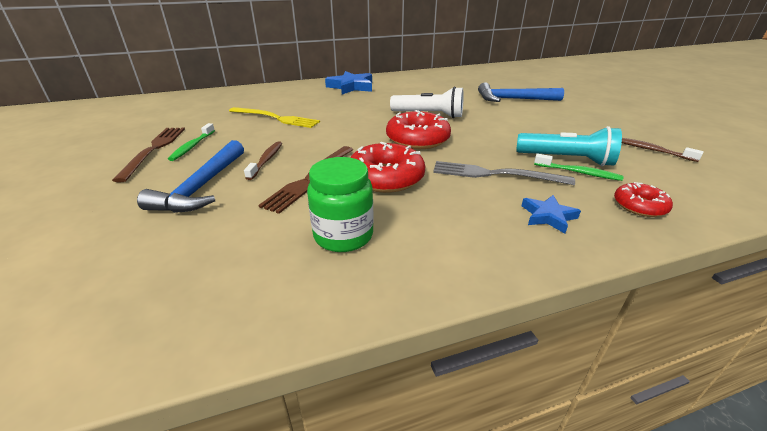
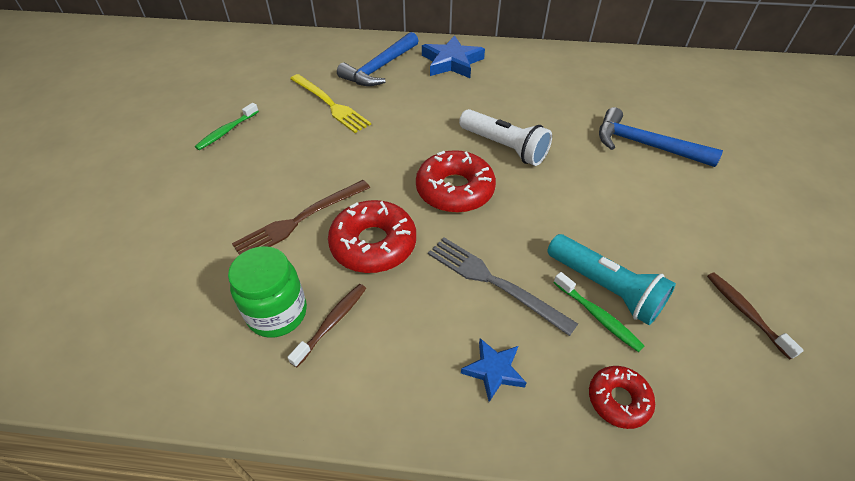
camera: 25 degrees right, 15 degrees up
(154, 150) = (192, 126): brown fork -> none
(202, 187) = (203, 198): blue hammer -> blue hammer (380, 68)
(266, 160) = (279, 176): brown toothbrush -> brown toothbrush (332, 322)

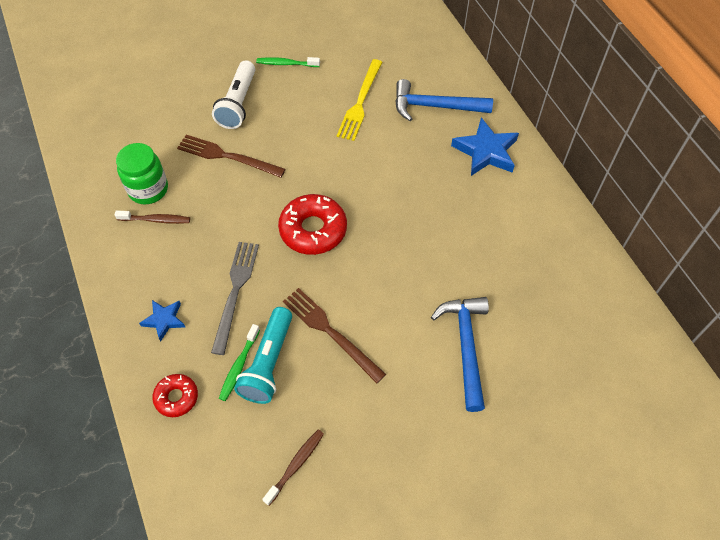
camera: 60 degrees right, 10 degrees up
(373, 244) = (229, 208): red donut -> none
(504, 147) = (387, 241): white flashlight -> white flashlight (238, 103)
(588, 224) = (330, 332): none -> brown fork

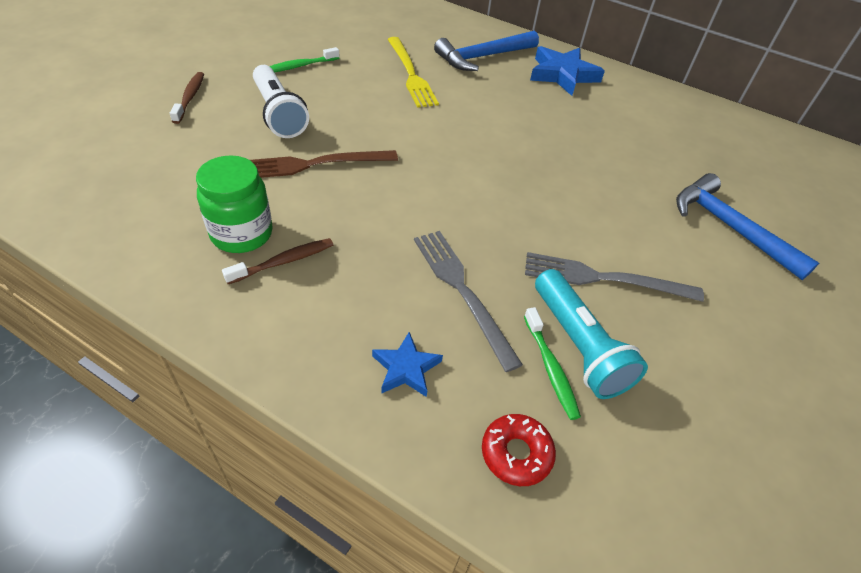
camera: 40 degrees left, 10 degrees down
(296, 465) = (729, 439): brown toothbrush -> brown toothbrush (190, 97)
(313, 230) = (481, 193): red donut -> none
(330, 332) = (604, 278): brown fork -> grey fork

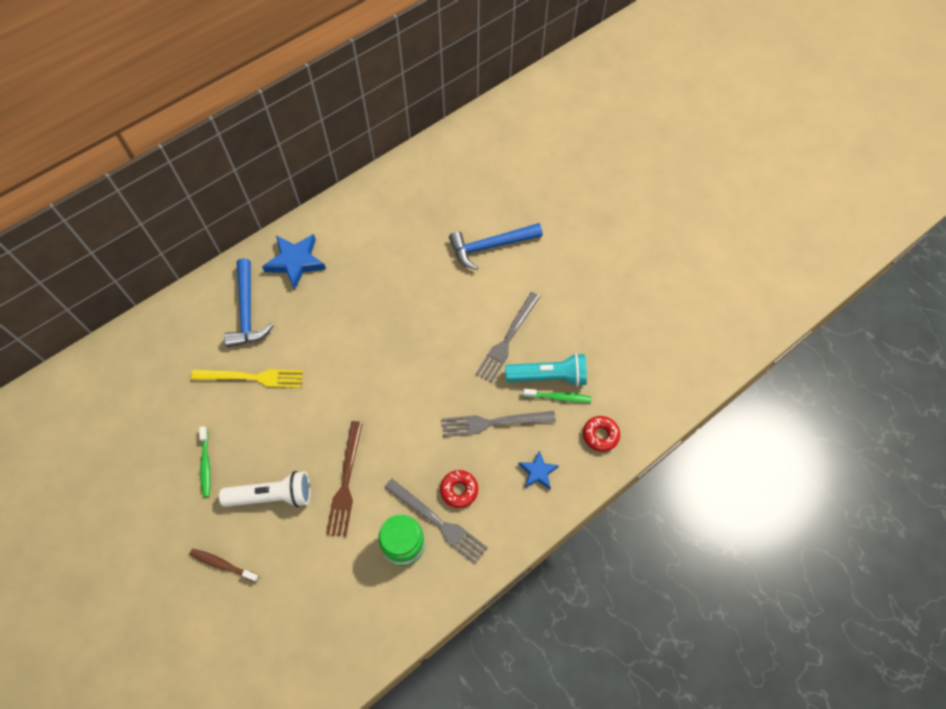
camera: 65 degrees left, 15 degrees up
(284, 261) = (438, 522): brown toothbrush -> grey fork
(340, 274) = (459, 490): none -> red donut

